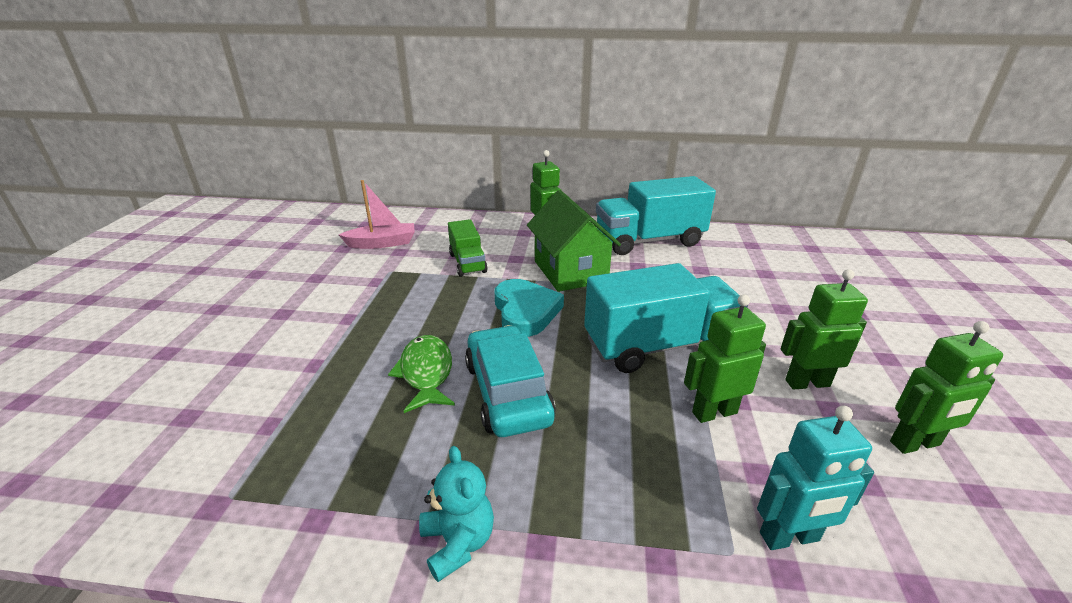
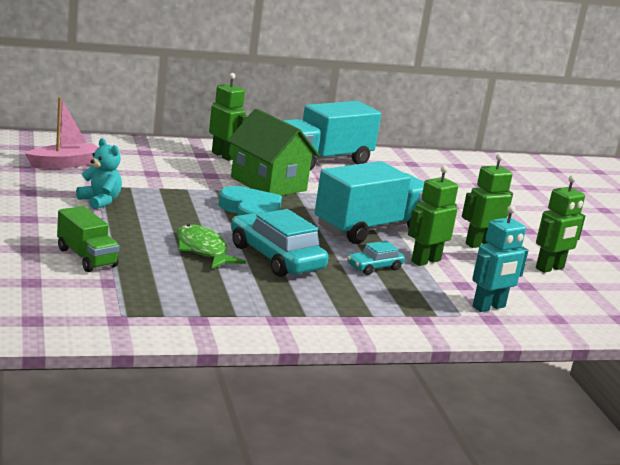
camera: 25 degrees left, 10 degrees down
(458, 542) = (300, 322): turquoise teddy bear -> turquoise teddy bear (100, 201)
(467, 263) = (168, 179): green truck -> green truck (86, 257)
(633, 421) = (374, 267): none -> turquoise car

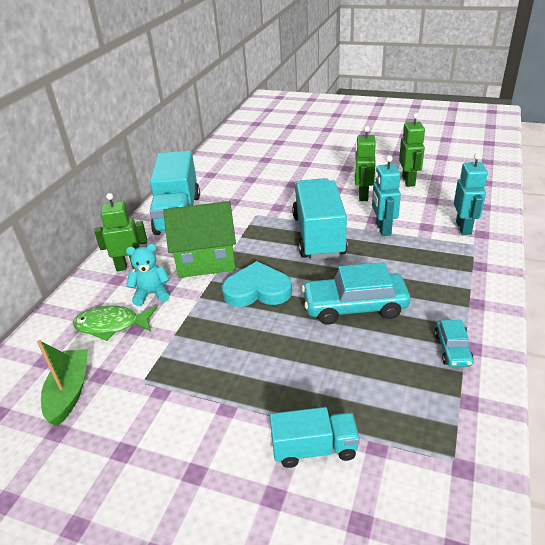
camera: 50 degrees left, 15 degrees up
(65, 164) = (69, 392): pink boat -> green boat
(86, 257) = (314, 448): green truck -> turquoise truck
(100, 201) = (182, 392): turquoise teddy bear -> turquoise teddy bear (152, 294)
(203, 250) = (325, 349): green fish -> green fish (112, 325)
(374, 267) = (387, 258): turquoise car -> turquoise car (452, 349)
(425, 261) = (383, 229): green robot -> turquoise robot

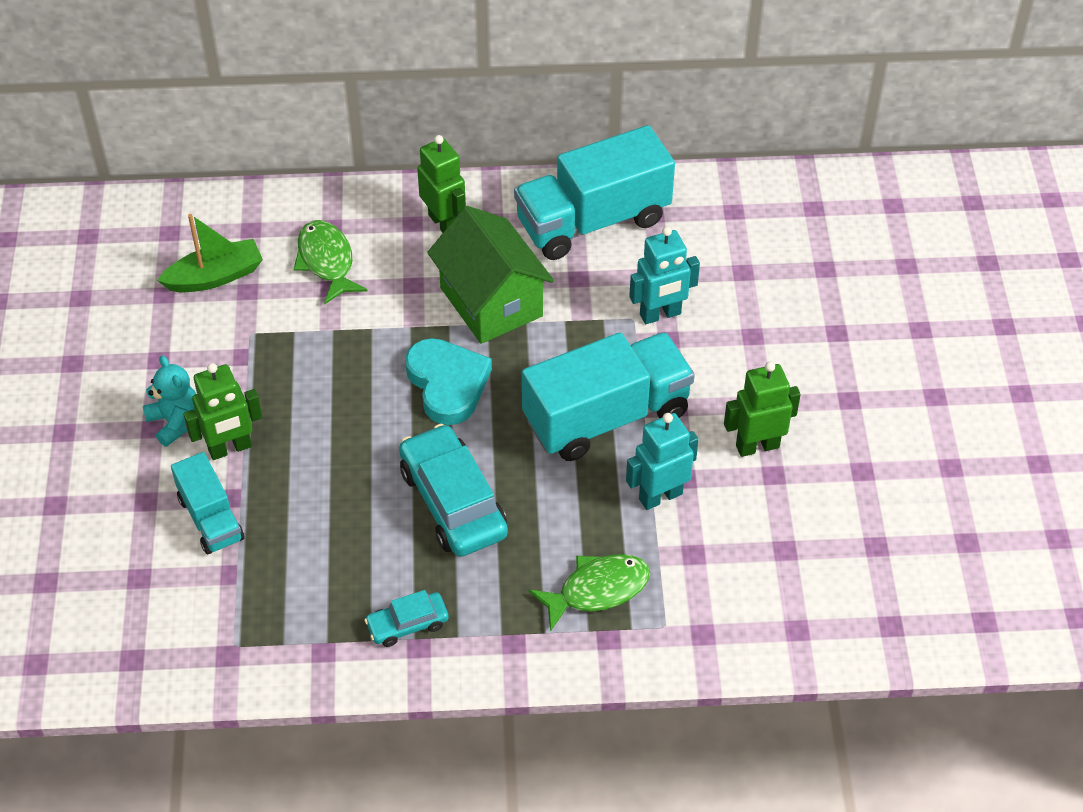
camera: 65 degrees right, 15 degrees up
(152, 294) = (397, 274): turquoise teddy bear -> turquoise teddy bear (175, 422)
(408, 181) = (839, 504): green robot -> green robot (230, 448)
(443, 262) = (597, 590): none -> green fish
(464, 228) = (710, 607): turquoise robot -> turquoise robot (660, 314)

